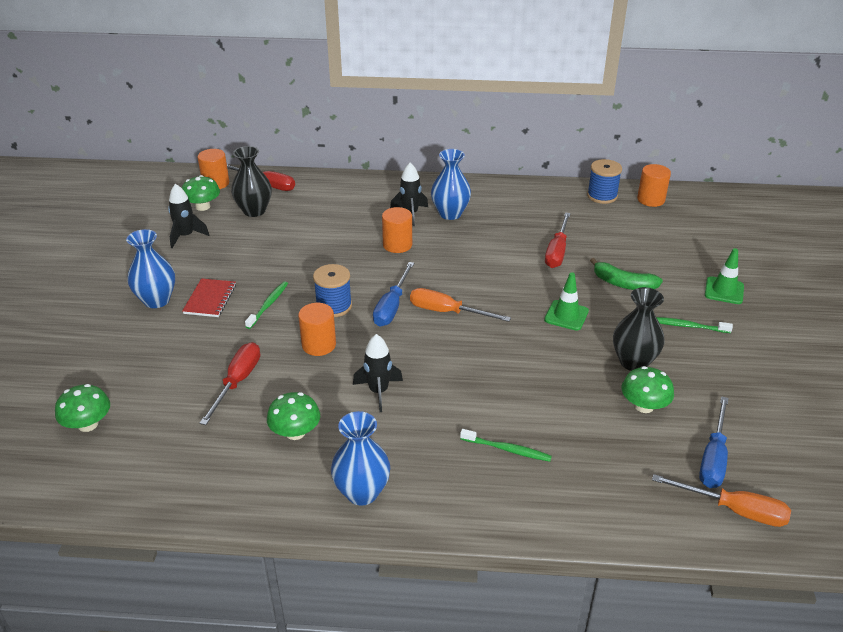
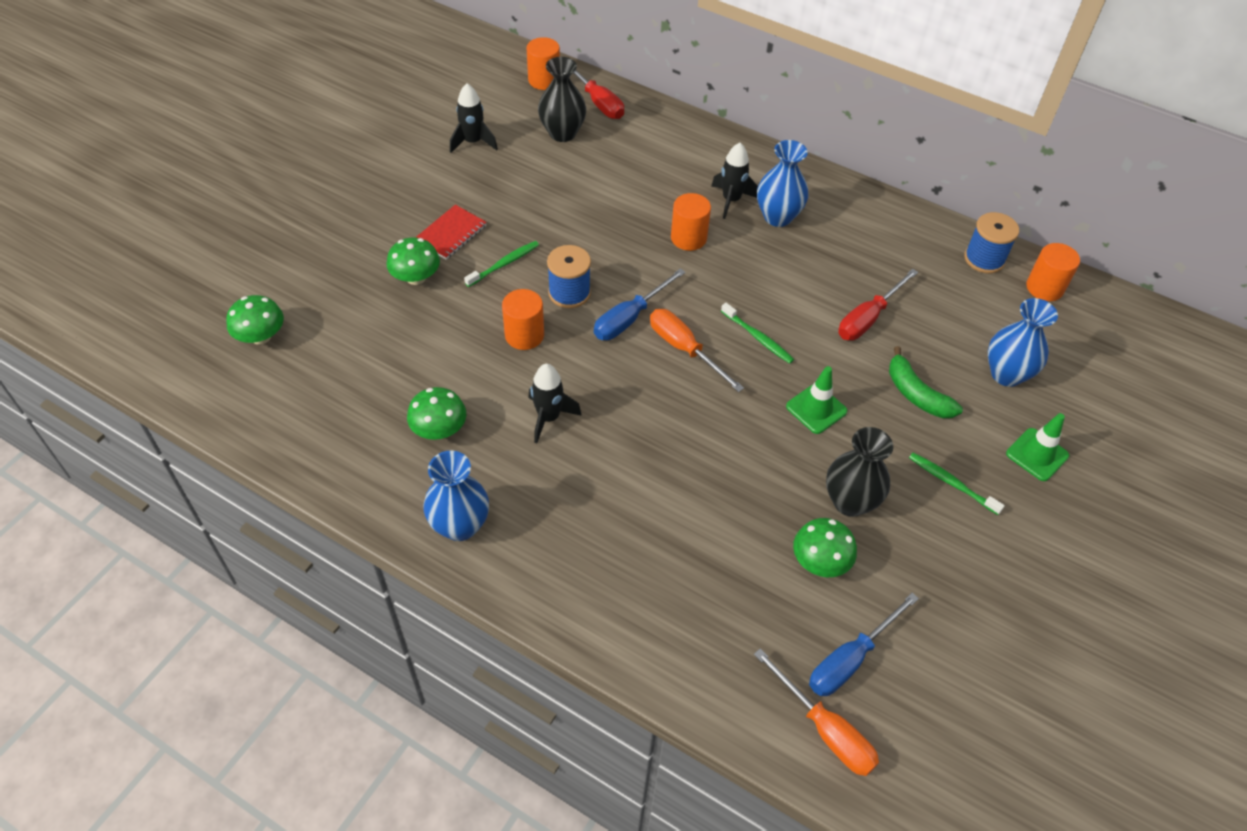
camera: 25 degrees right, 15 degrees up
(156, 300) = (399, 214): blue vase -> blue vase (1006, 374)
(203, 206) = (512, 108): green mushroom -> green mushroom (416, 277)
(237, 382) = (419, 346): red screwdriver -> none
(507, 449) = (634, 545): green toothbrush -> green toothbrush (758, 338)

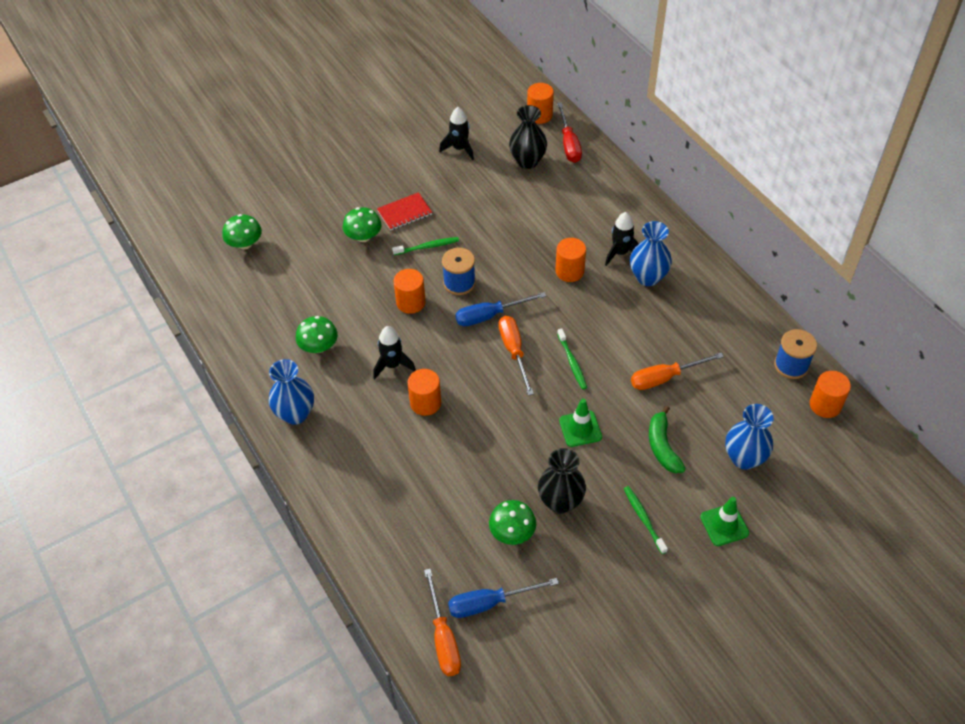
camera: 30 degrees right, 0 degrees up
(618, 448) = (425, 403): none -> orange cylinder
(868, 318) = (665, 378): red screwdriver -> orange screwdriver

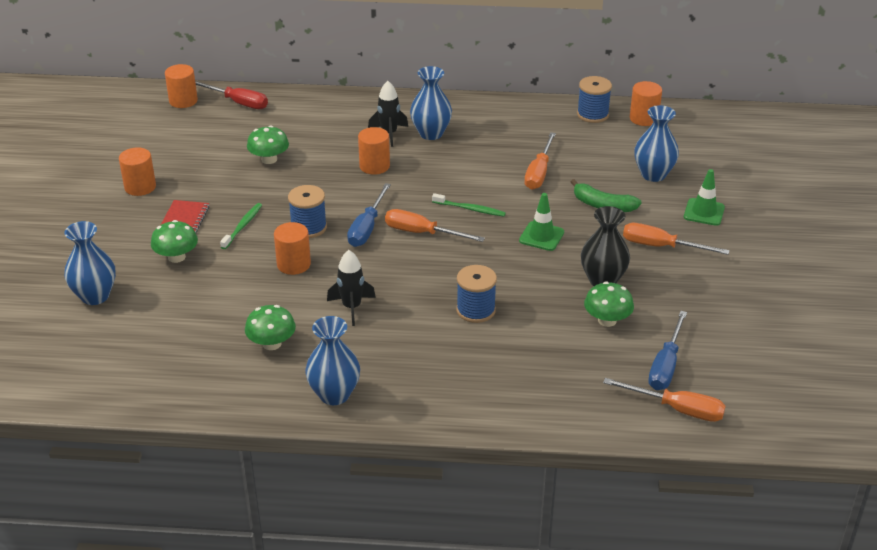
camera: 55 degrees left, 15 degrees down
(245, 244) = (73, 336): green mushroom -> green mushroom (269, 159)
(290, 225) = (95, 296): none -> blue vase
(425, 403) = (418, 307): orange cylinder -> orange cylinder (140, 187)
(452, 440) = (476, 310): none -> blue spool
(459, 149) = (155, 157): black rocket -> none
(527, 161) = (225, 130): black vase -> none
(643, 518) = (661, 246): green toothbrush -> orange screwdriver

